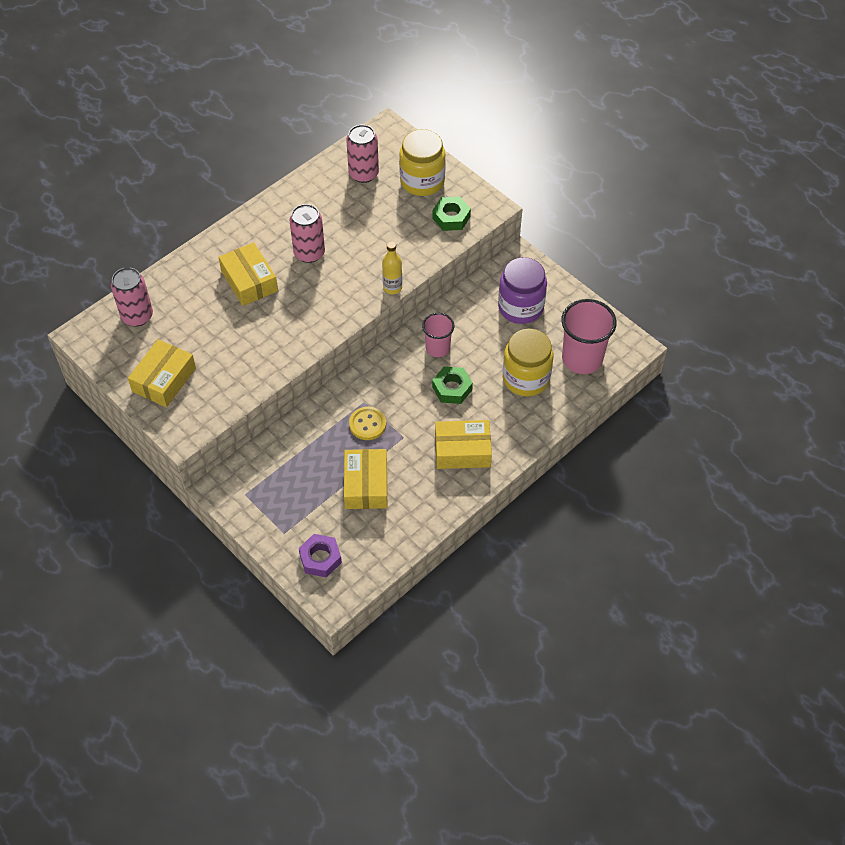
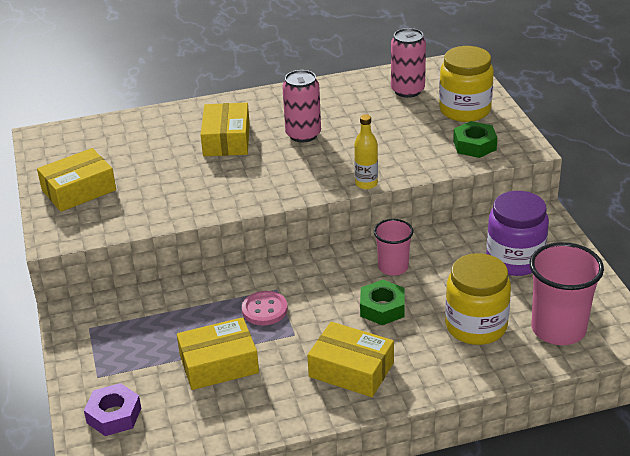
camera: 30 degrees right, 20 degrees down
(137, 316) = (100, 137): pink can -> none
(366, 485) = (219, 364): yellow box -> yellow box turned 45 degrees clockwise
(367, 424) = (264, 310): yellow button -> pink button

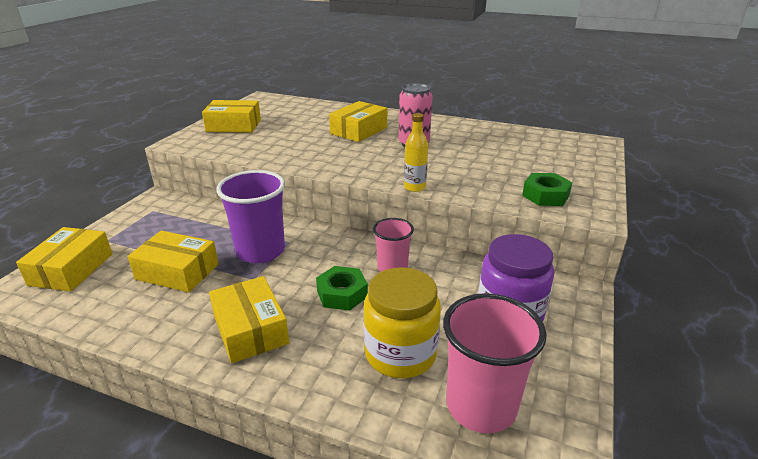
camera: 35 degrees right, 5 degrees down
(114, 415) = (71, 269): purple nut -> yellow box
(264, 310) = (260, 251): pink button -> purple cup
(407, 90) = (532, 144): pink can -> none
(465, 110) = (567, 170): yellow jar -> none

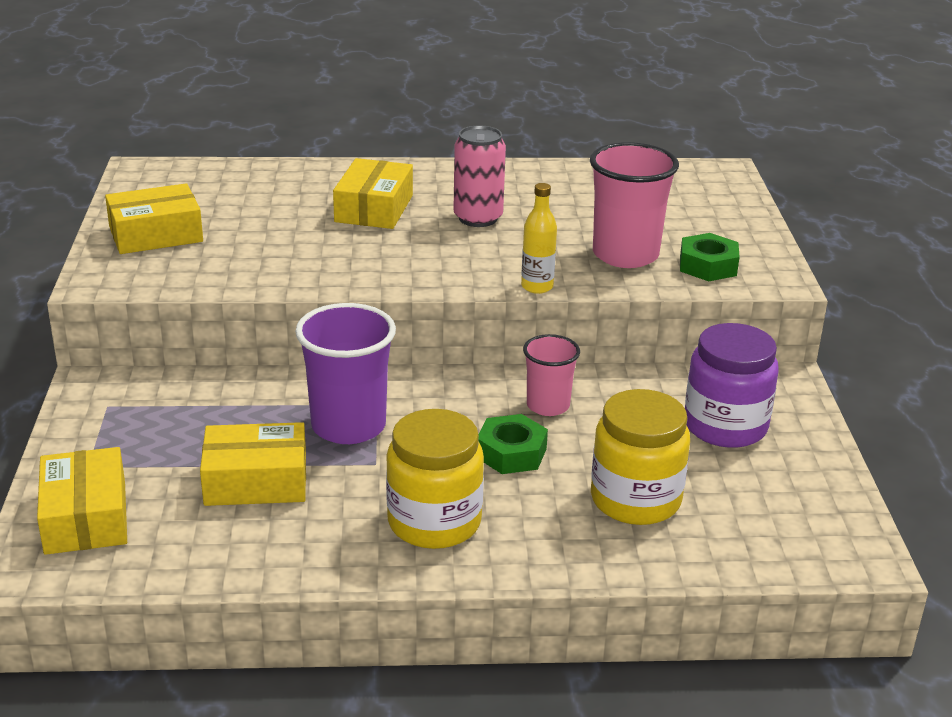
camera: 25 degrees left, 0 degrees up
(250, 329) = (434, 522): yellow box -> yellow jar
(481, 406) = (755, 526): pink cup -> pink cup (625, 255)

